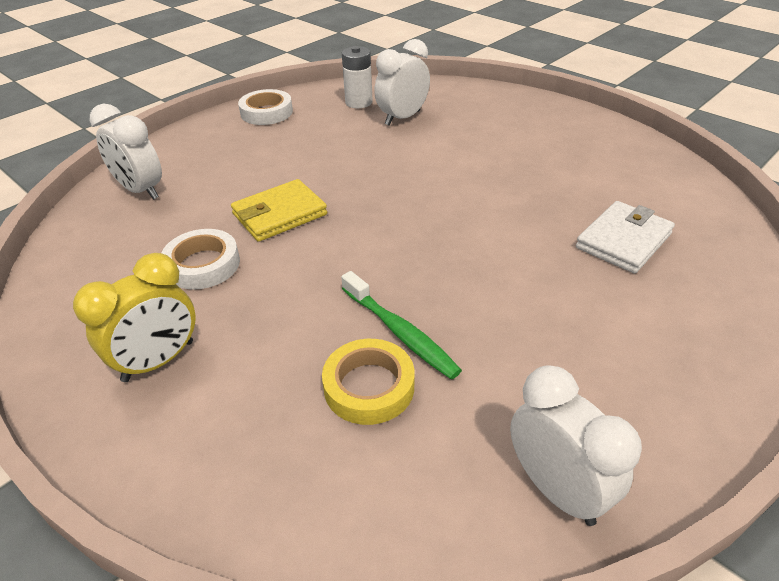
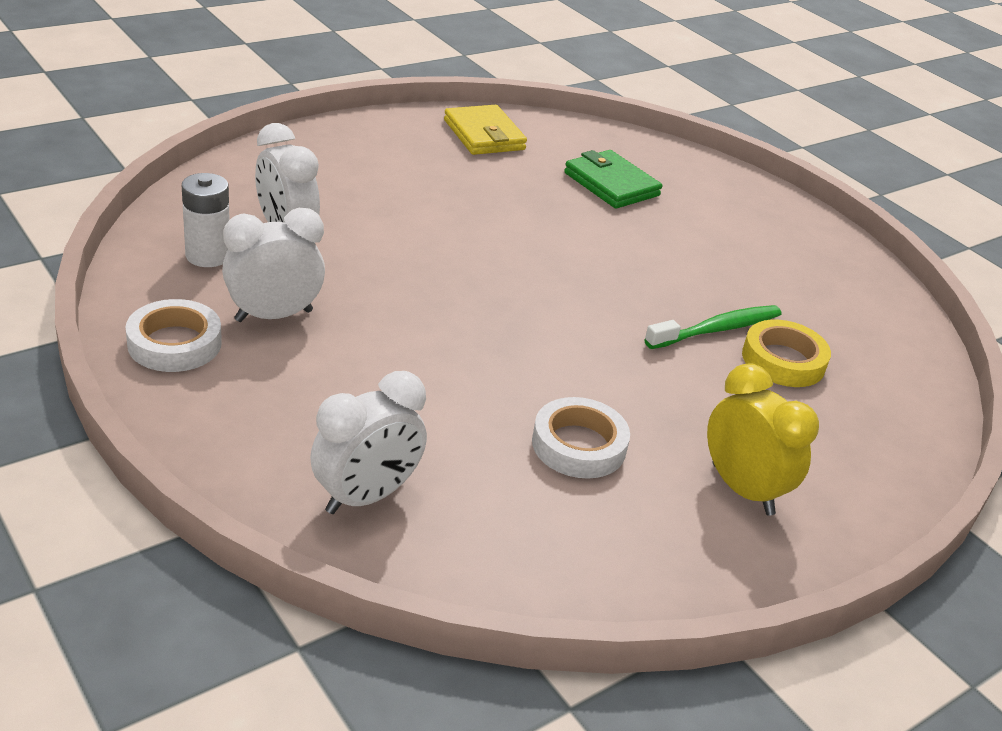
camera: 85 degrees left, 5 degrees down
(280, 214) = (489, 371): yellow wallet -> yellow wallet (484, 135)
(556, 489) = (879, 301): white clock -> white clock (274, 316)
(623, 241) = (611, 184): white wallet -> green wallet

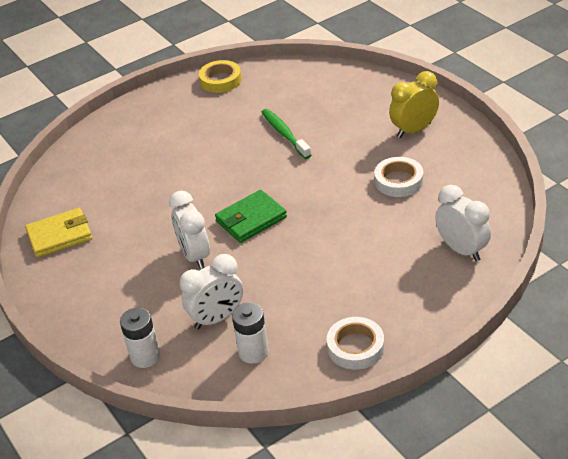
camera: 80 degrees left, 5 degrees up
(238, 179) = (145, 356): none -> white battery
(274, 316) = (315, 308): white clock -> white clock (195, 255)
(611, 184) = (126, 173): green wallet -> green wallet (251, 219)
(783, 360) = (307, 113): yellow tape -> yellow tape (220, 80)

